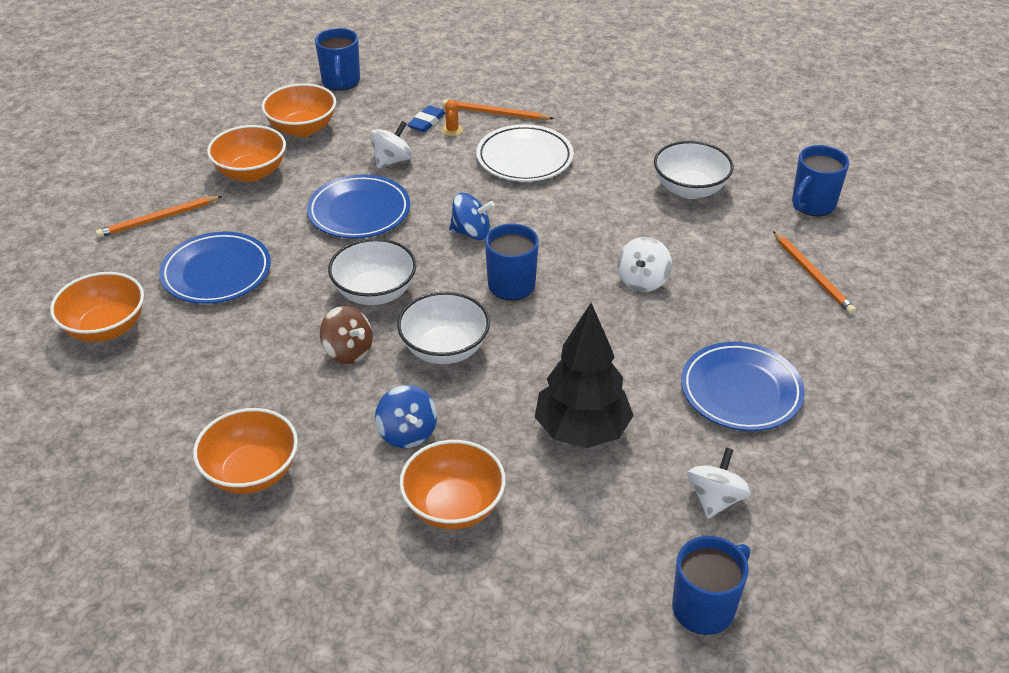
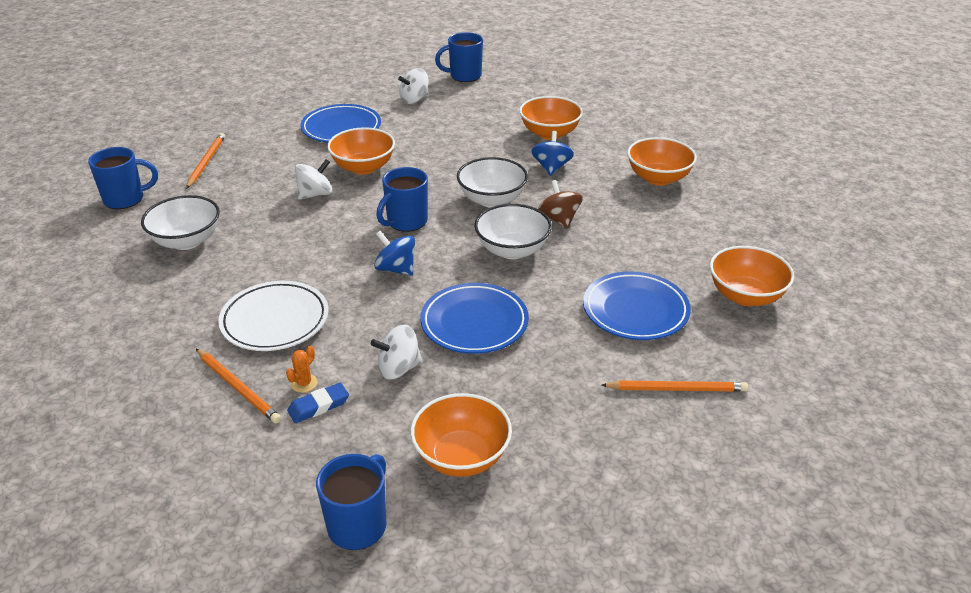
camera: 150 degrees left, 5 degrees down
(251, 172) = (554, 412): orange bowl -> orange bowl (363, 167)
(581, 431) = (450, 139): black tree -> none

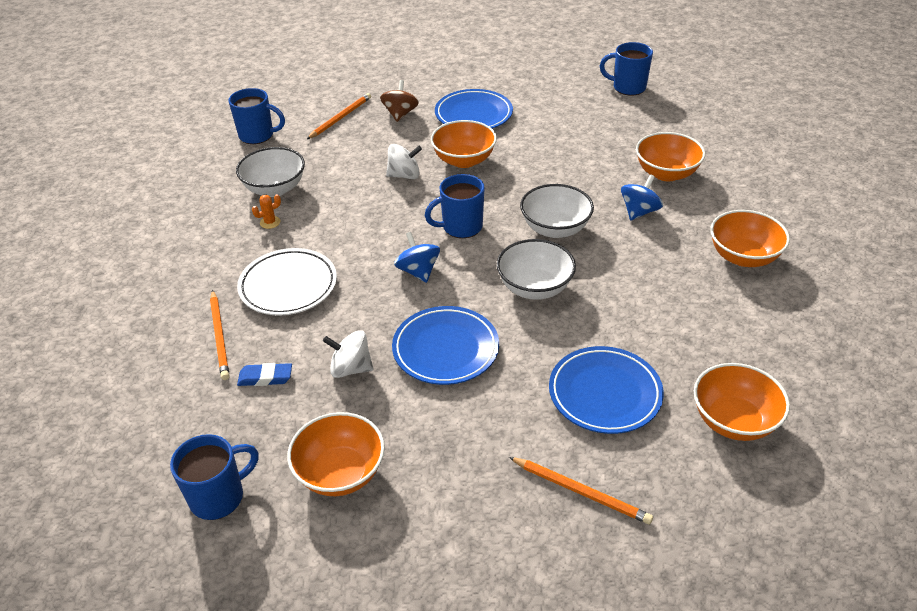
camera: 30 degrees right, 5 degrees up
(304, 383) = (269, 352): orange cactus -> orange cactus (270, 222)
(414, 99) = (561, 101): white spinning top -> none
(559, 219) = (604, 270): brown spinning top -> brown spinning top (400, 114)

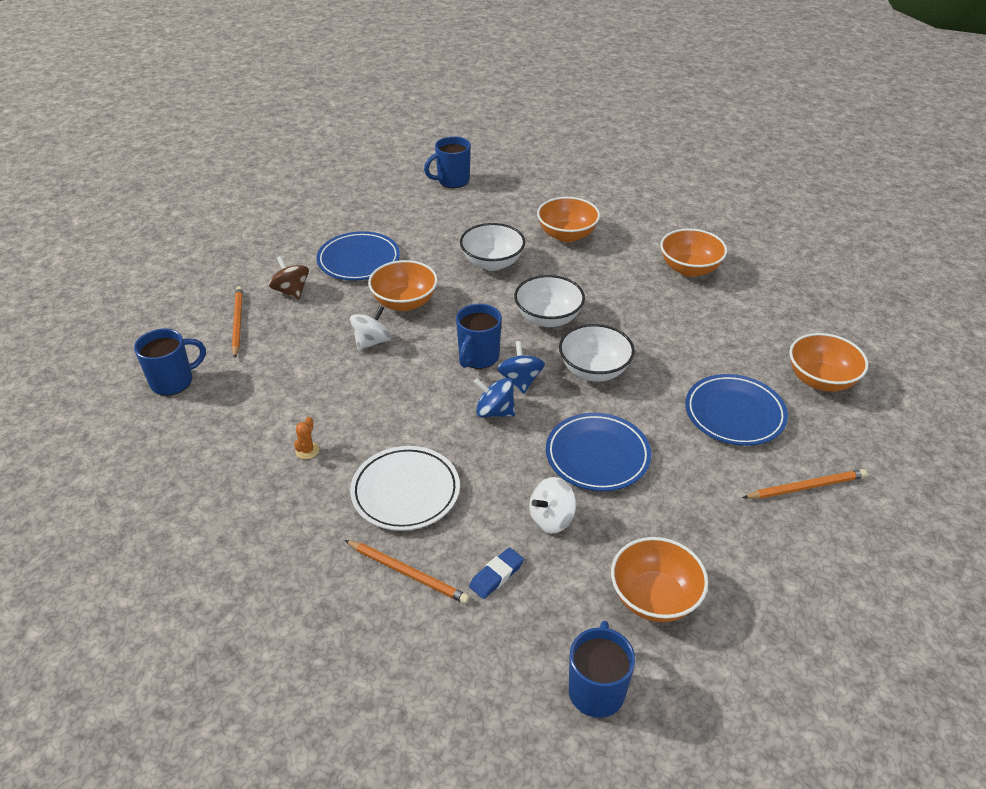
camera: 45 degrees left, 0 degrees up
(275, 189) = (266, 419): white bowl -> white bowl (492, 263)
(639, 212) = (587, 273): blue spinning top -> blue spinning top (520, 381)

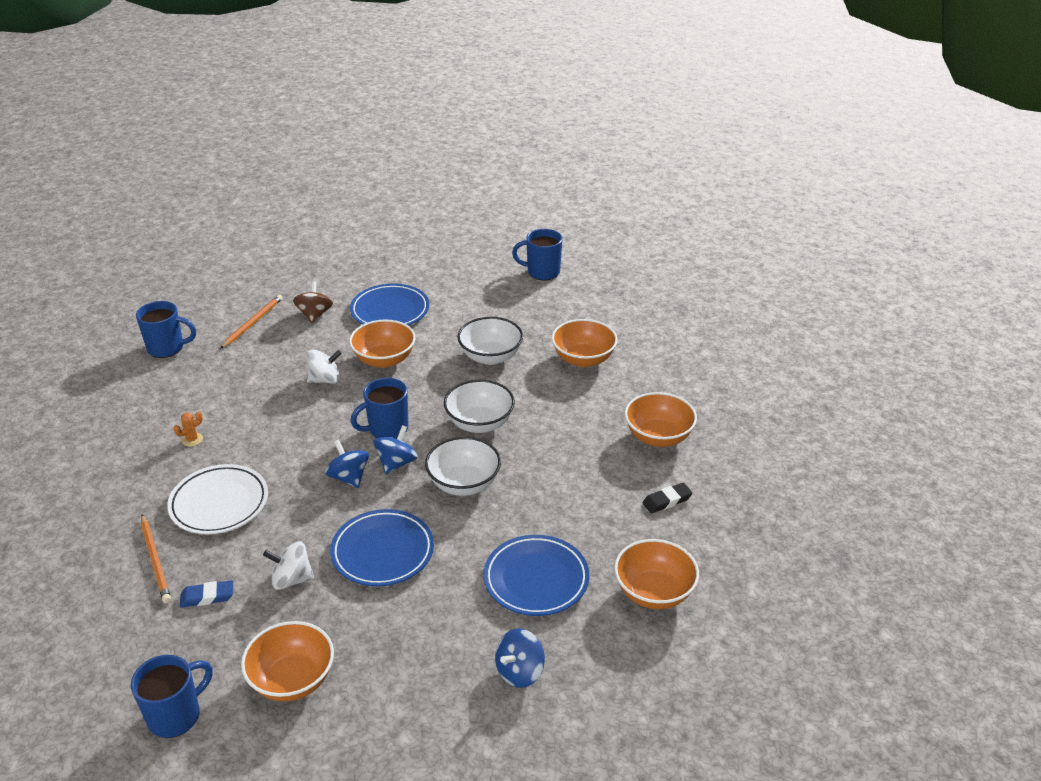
camera: 35 degrees right, 5 degrees down
(750, 311) = (667, 501): none -> black eraser
(806, 487) = (519, 672): orange pencil -> blue spinning top

